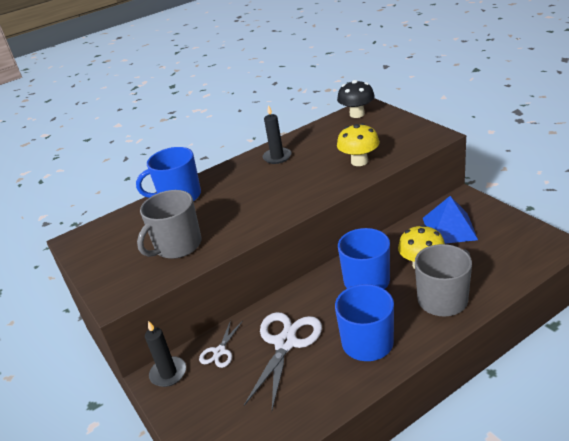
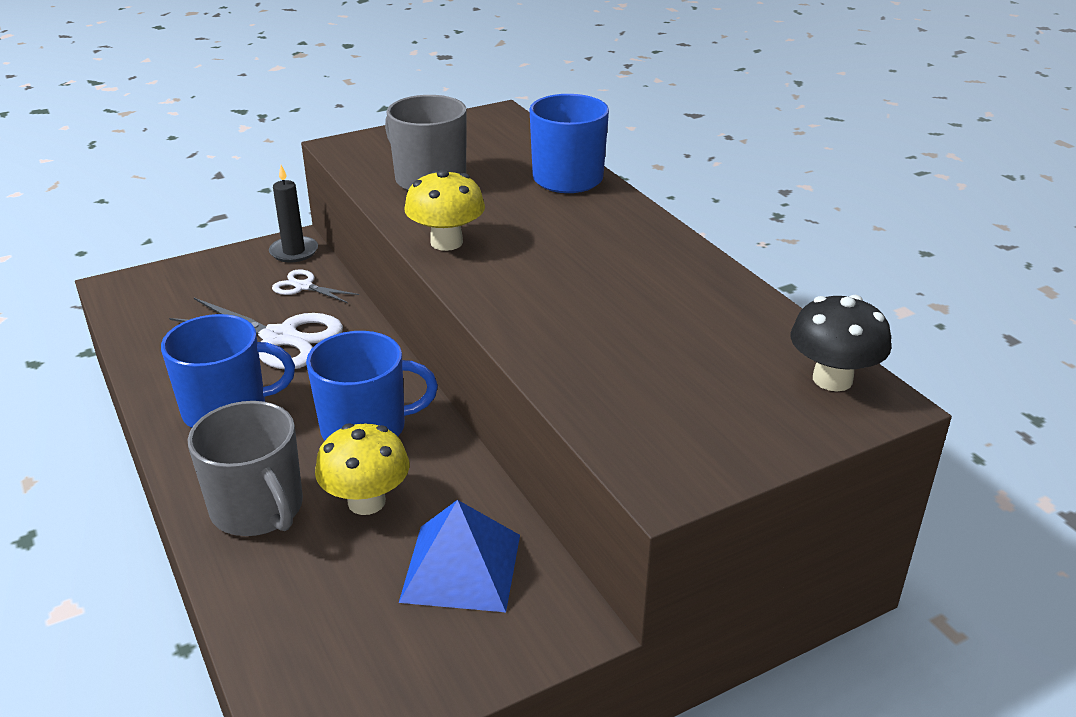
camera: 90 degrees right, 0 degrees up
(277, 157) = (659, 265): black candle -> none
(359, 161) = (591, 355): yellow mushroom -> yellow mushroom (446, 242)

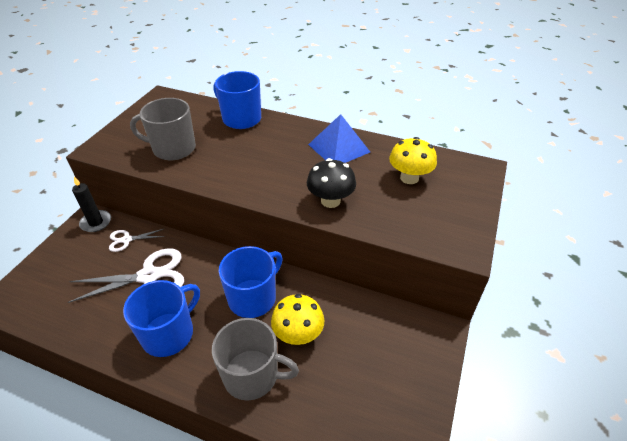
camera: 40 degrees left, 10 degrees up
(446, 242) = (228, 180): yellow mushroom -> yellow mushroom (409, 178)
(461, 567) = (373, 336): blue pyramid -> blue pyramid (338, 148)
(832, 379) = (458, 167): black mushroom -> black mushroom (330, 201)

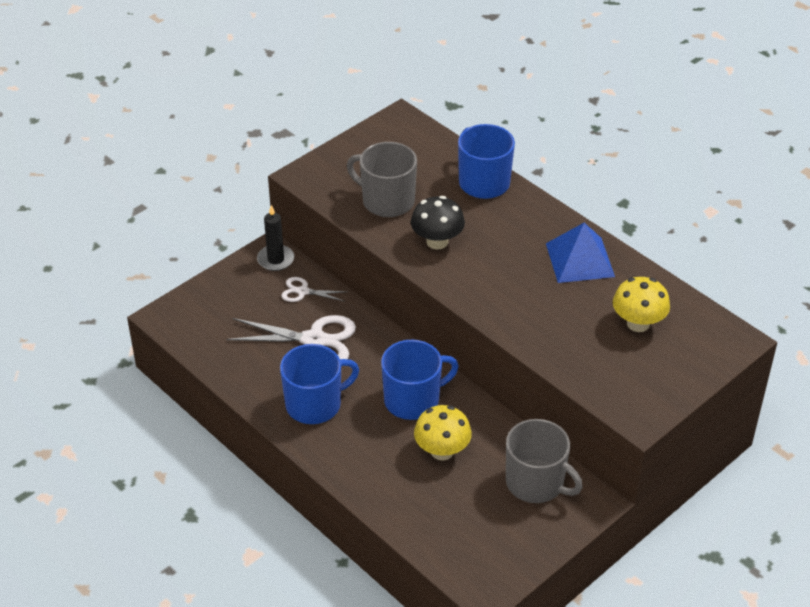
camera: 25 degrees right, 0 degrees up
(252, 375) = (379, 469): grey mug -> grey mug (536, 483)
(330, 201) = (530, 321): black mushroom -> black mushroom (437, 242)

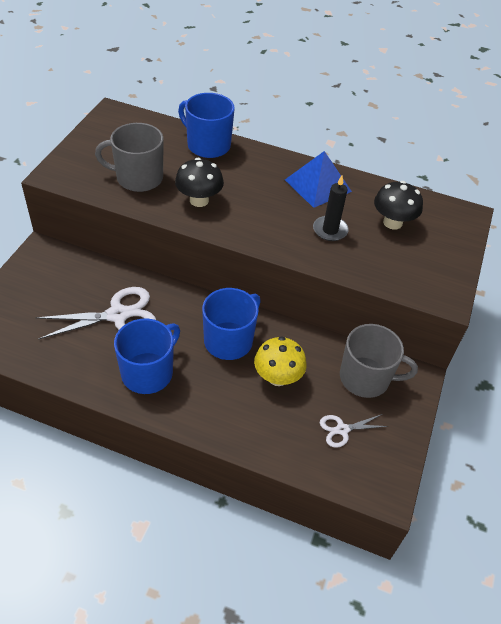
camera: 30 degrees left, 5 degrees up
(275, 259) = (49, 255): black candle -> black candle (330, 230)
(303, 291) = (87, 276): white scissors -> white scissors (342, 430)
(638, 323) = (392, 222): yellow mushroom -> black mushroom

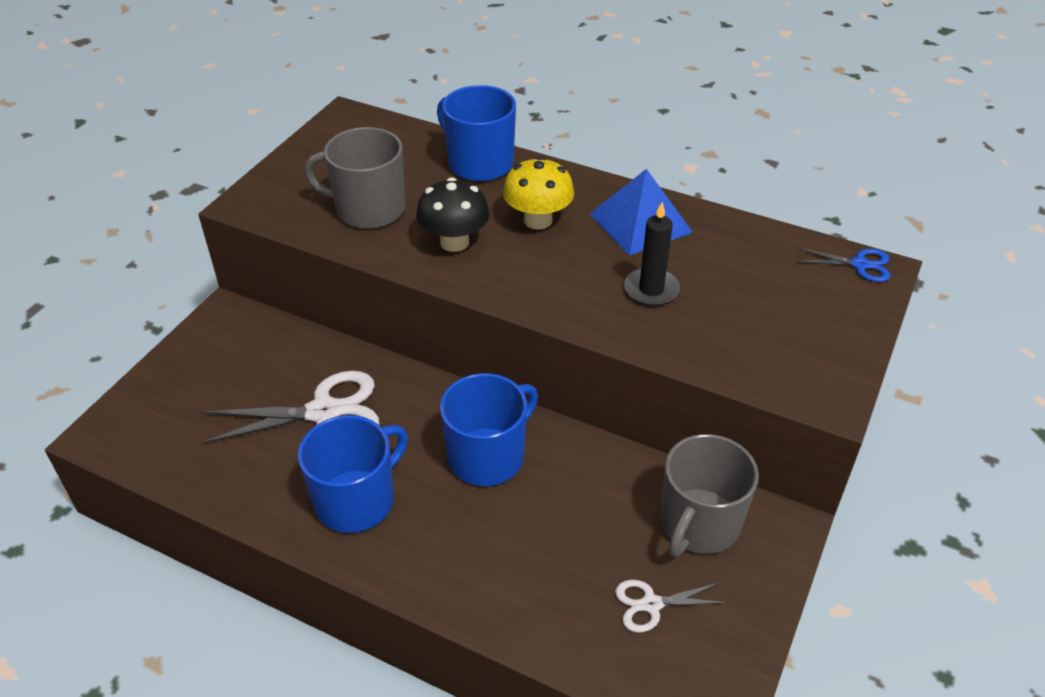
camera: 10 degrees right, 5 degrees down
(277, 377) = (556, 516): yellow mushroom -> yellow mushroom (538, 220)
(366, 378) = (699, 524): grey mug -> grey mug turned 105 degrees clockwise
(392, 222) = (753, 280): black mushroom -> none
(456, 211) = (859, 264): none -> blue scissors

